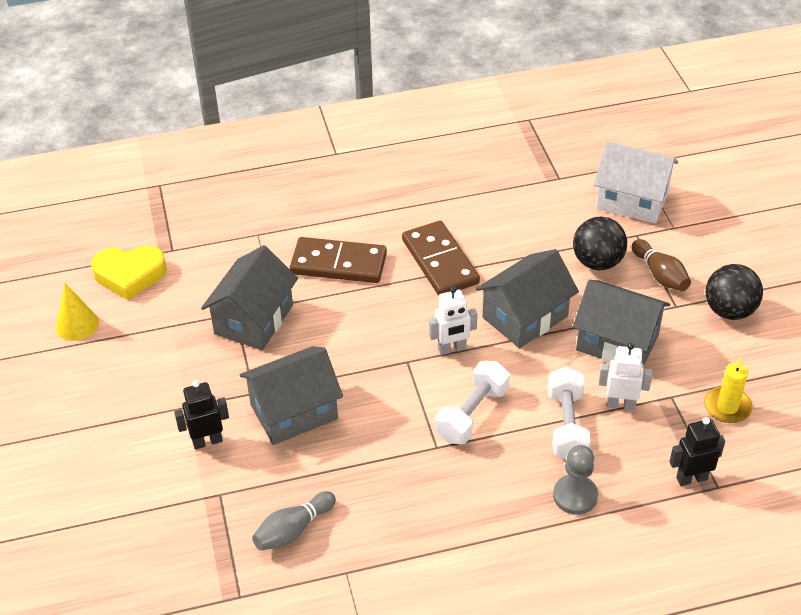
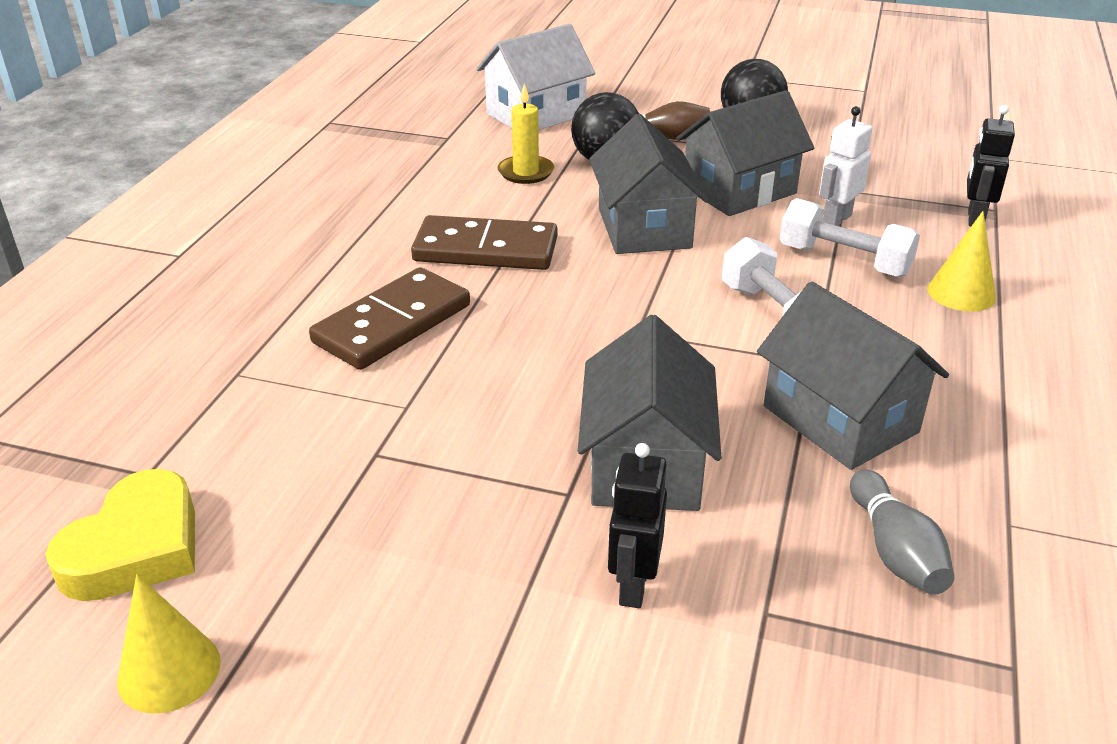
camera: 60 degrees left, 10 degrees down
(254, 320) = (412, 439): grey house -> grey house (840, 419)
(452, 349) = (648, 292): white robot -> none
(575, 496) = (961, 293): grey pawn -> yellow cone
(727, 407) = (884, 168): yellow candle -> yellow candle (526, 172)

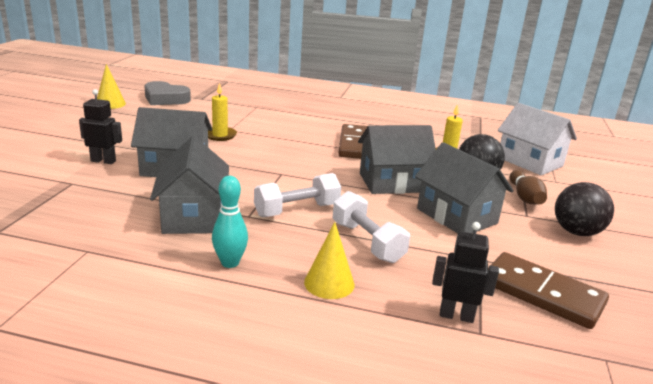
camera: 85 degrees right, 10 degrees down
(136, 548) = (165, 99): yellow heart -> grey heart
(392, 324) = (289, 128): brown domino -> brown domino (542, 293)
(445, 418) = (220, 135): none -> yellow candle
(836, 220) = (427, 247): white robot -> none
(840, 419) = (193, 216): grey house -> grey house turned 60 degrees counterclockwise
(844, 261) = (367, 242): white dumbbell -> white dumbbell turned 60 degrees counterclockwise
(895, 551) = (88, 215): grey bowling pin -> none
(960, 372) = (230, 263): none -> turquoise bowling pin

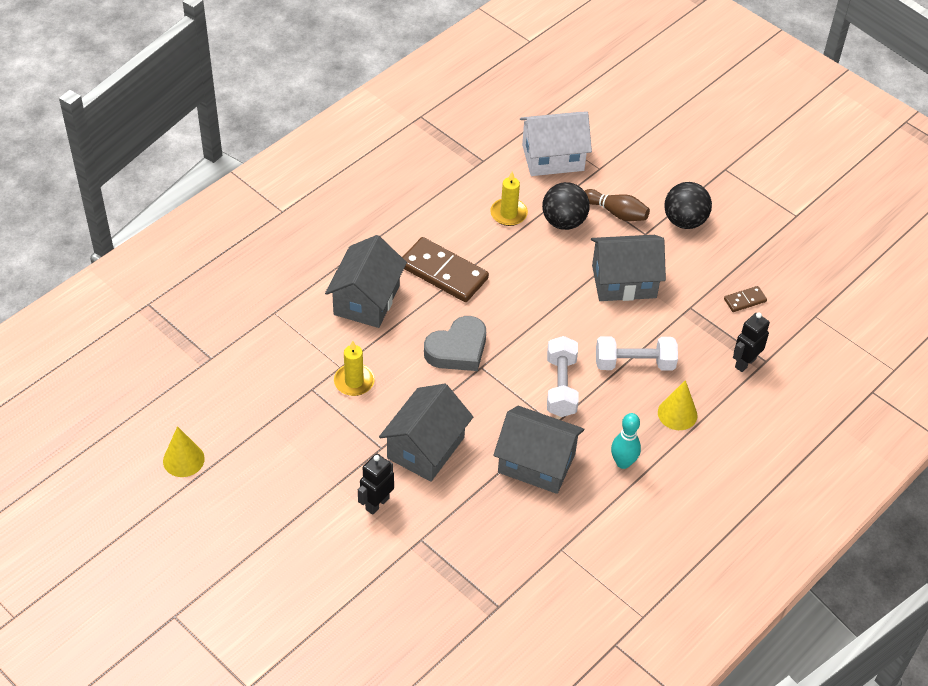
camera: 60 degrees left, 25 degrees up
(165, 99) = (192, 396): grey heart -> grey heart (457, 349)
(392, 182) = (543, 291): grey house -> grey house (367, 300)
(542, 293) = (745, 300): brown domino -> brown domino, size x0.47

